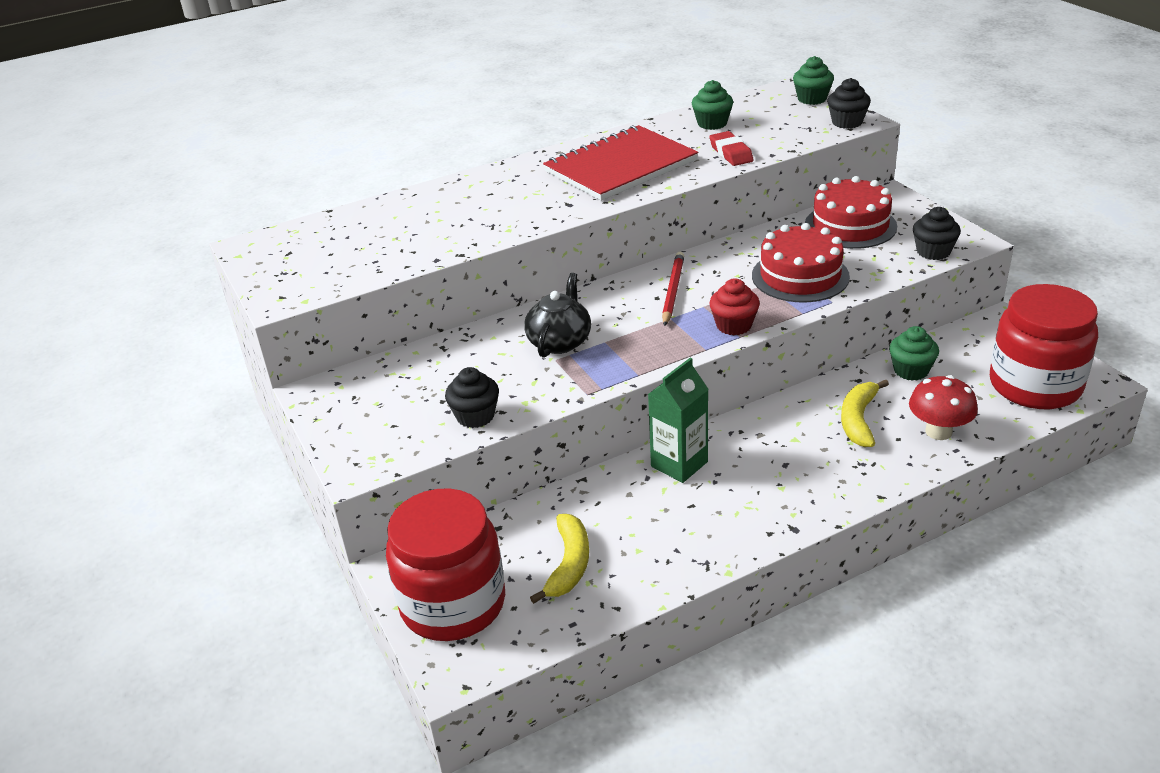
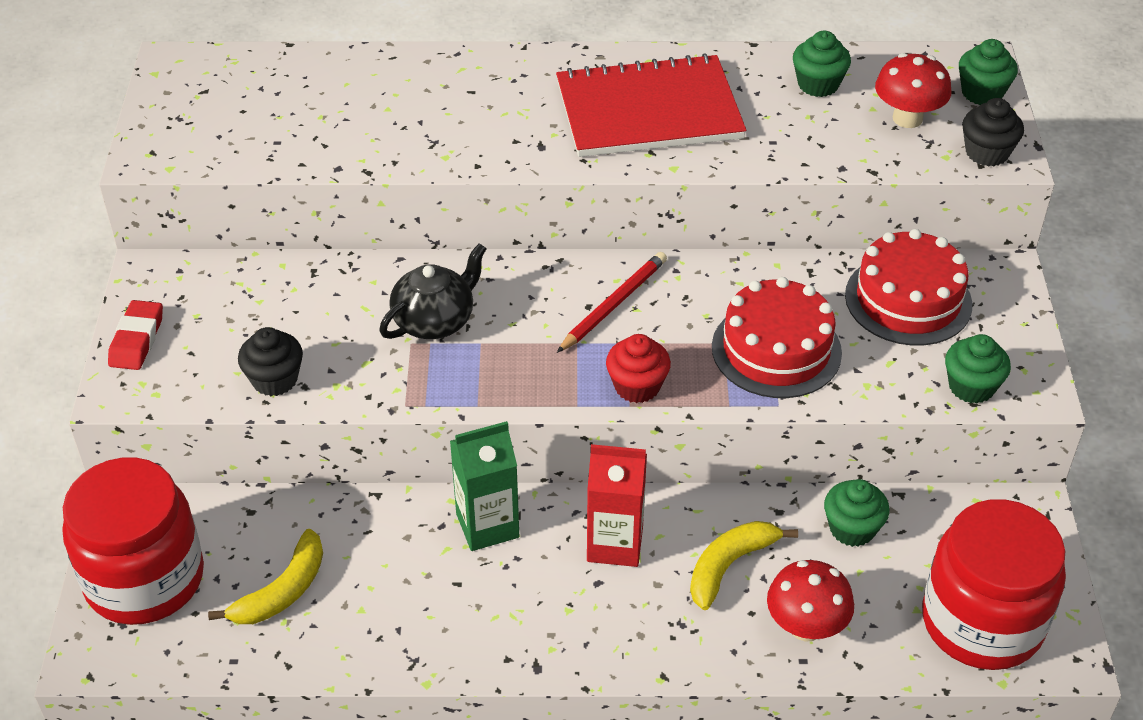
camera: 25 degrees right, 10 degrees up
(731, 153) = (795, 144): red eraser -> red eraser (137, 340)
(774, 439) = (615, 544): none -> red carton
(783, 122) = (907, 118): none -> red mushroom
(933, 252) = (971, 387): black cupcake -> green cupcake

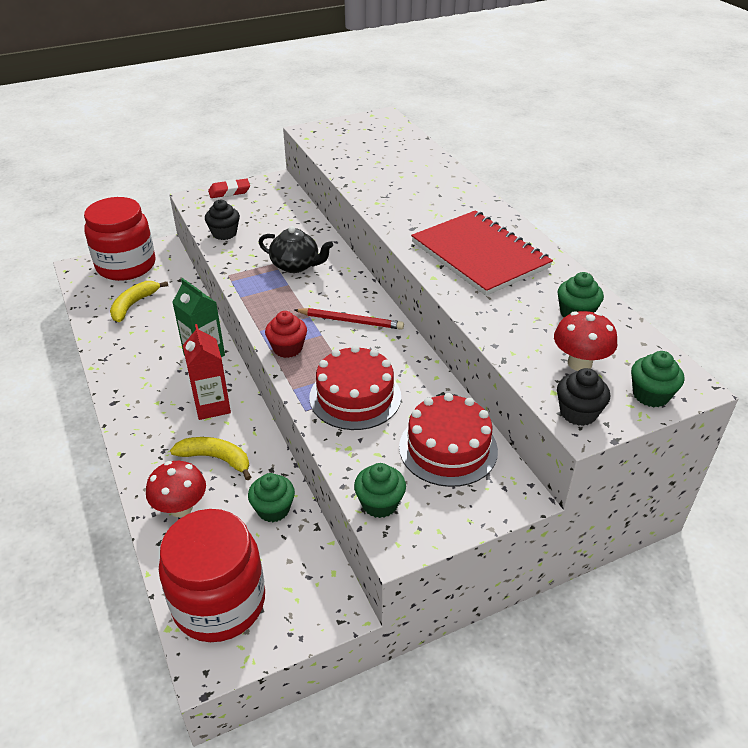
camera: 65 degrees right, 5 degrees down
(282, 591) = (133, 305): yellow banana -> yellow banana turned 105 degrees clockwise

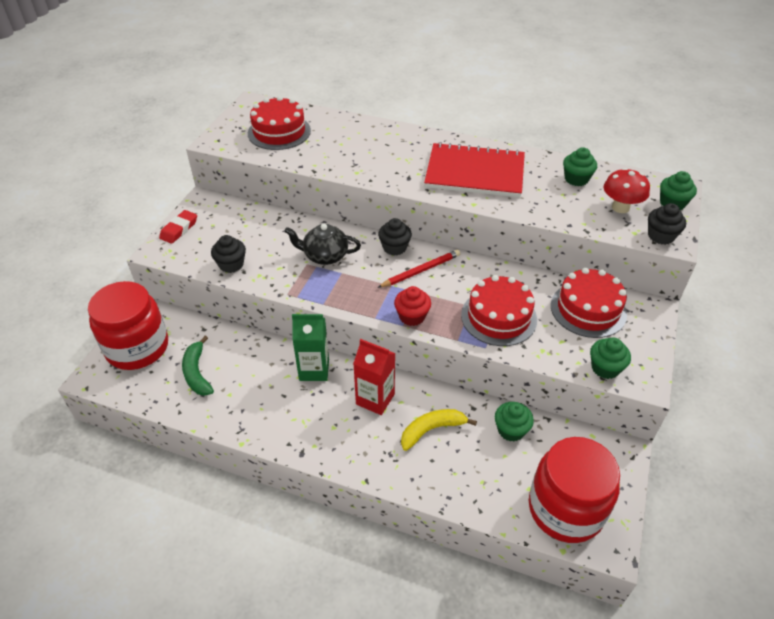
camera: 45 degrees left, 5 degrees up
(133, 305) = (197, 373): yellow banana -> green banana
(181, 507) = (459, 478): red mushroom -> none
(296, 265) = (325, 256): black teapot -> black teapot turned 150 degrees counterclockwise
(358, 292) = (394, 248): none -> black cupcake
(367, 145) = (279, 132): none -> red cake

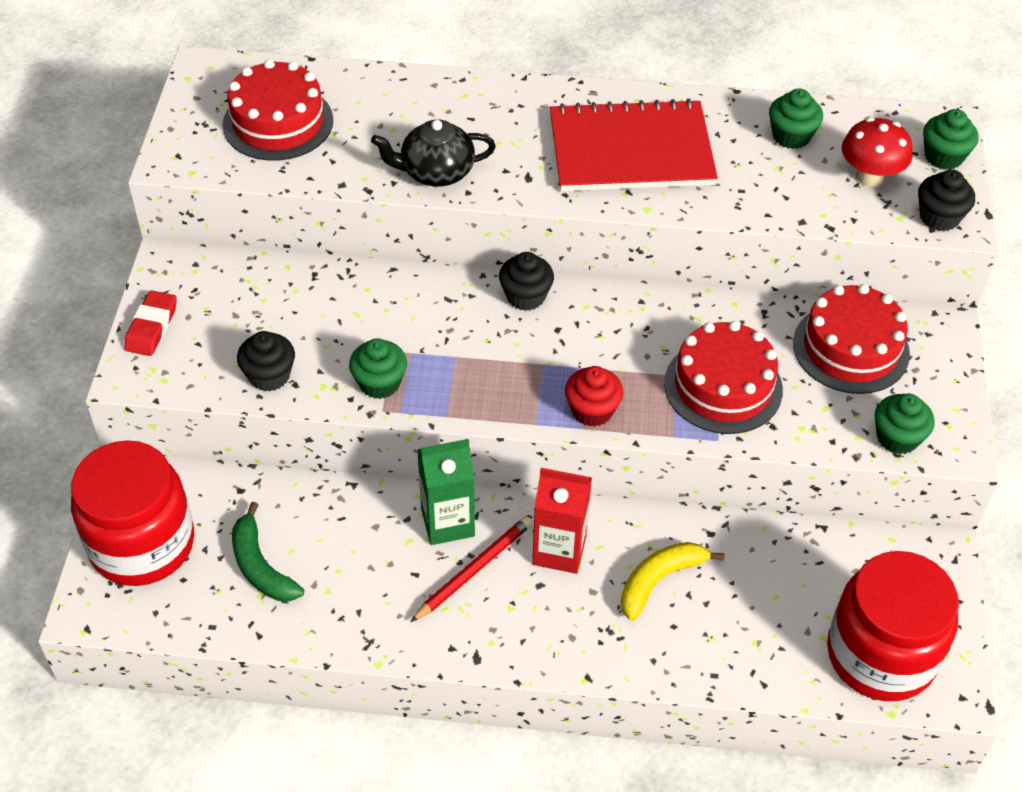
camera: 15 degrees left, 5 degrees up
(325, 256) = (418, 331): black teapot -> black teapot (436, 172)
(421, 271) = (580, 330): red pencil -> red pencil (474, 570)
(511, 430) = (775, 556): green cupcake -> green cupcake (379, 383)

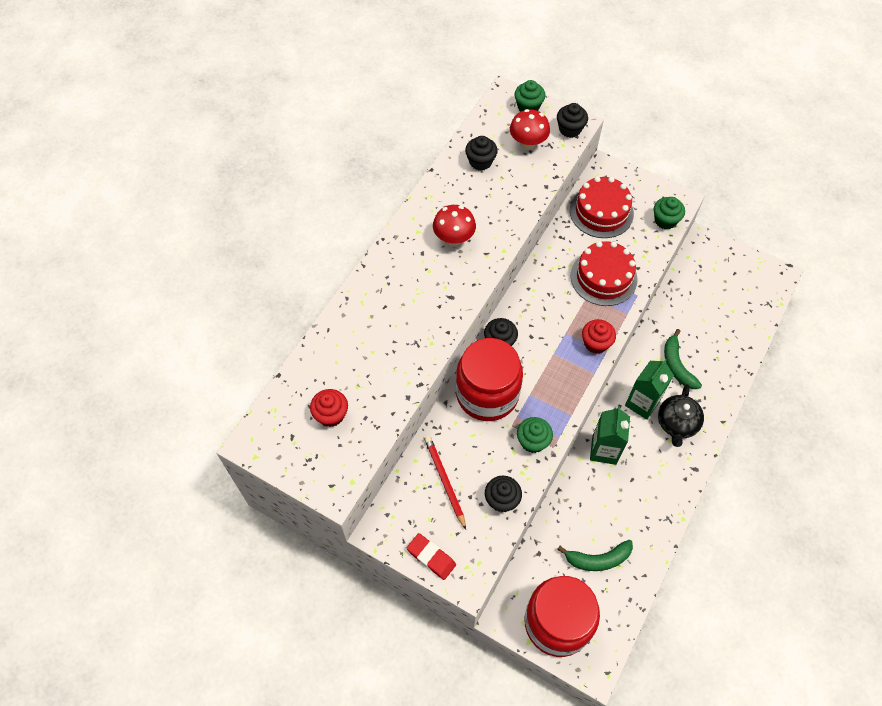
camera: 65 degrees left, 10 degrees up
(278, 122) = (331, 415): red cake -> red cupcake
(436, 172) = (422, 342): black teapot -> black teapot (676, 423)
(474, 570) = (640, 449): red pencil -> red pencil (445, 481)
(559, 550) = (642, 403): red carton -> green carton
(631, 150) = (454, 238): red notebook -> red mushroom
(659, 580) = (677, 365): yellow banana -> green banana
(791, 136) = (480, 162): green cupcake -> black cupcake
(881, 654) = (749, 292): red jar -> red jar (487, 394)

